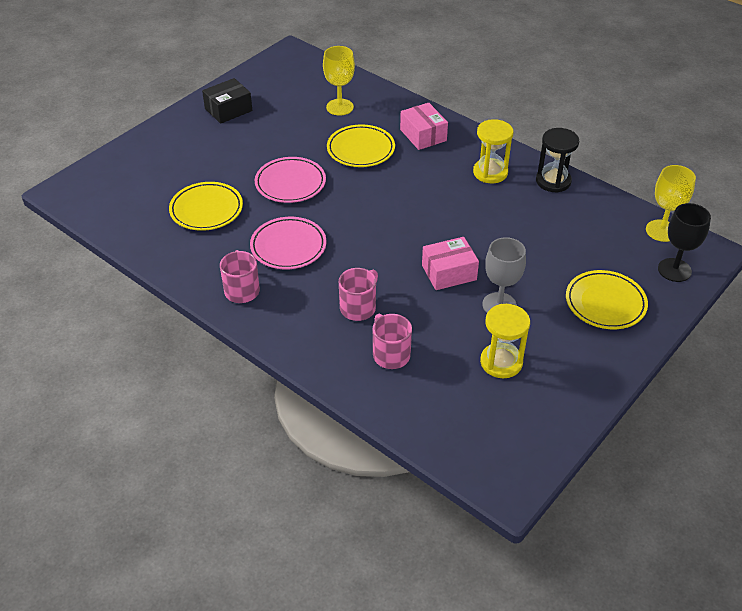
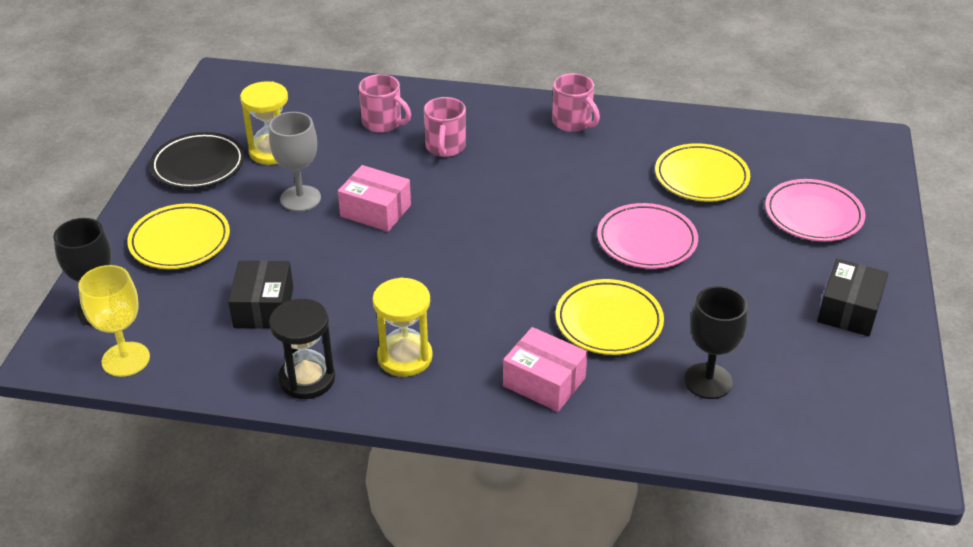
camera: 150 degrees right, 5 degrees down
(288, 246) = (571, 174): pink plate -> pink plate (813, 215)
(340, 107) = (708, 381): yellow goblet -> black goblet
(449, 272) = (375, 211): pink box -> pink box turned 75 degrees clockwise
(562, 231) = (263, 307): none -> black box
(570, 373) = (198, 165): none -> black plate

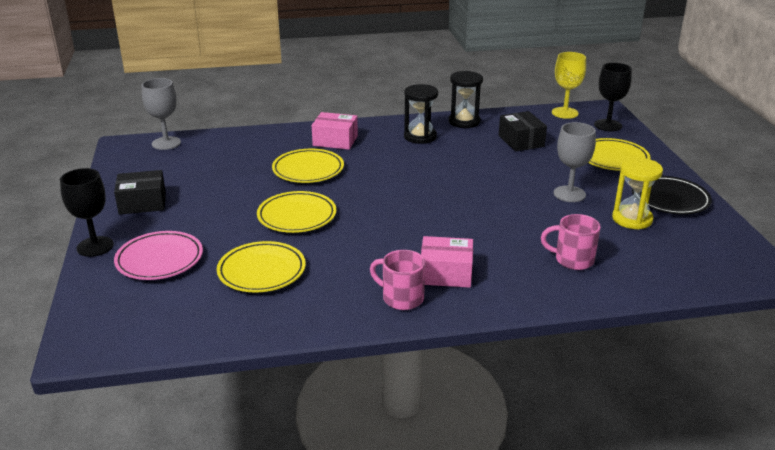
camera: 160 degrees right, 10 degrees down
(375, 211) = (508, 197): pink box -> pink box (446, 274)
(405, 357) = (420, 137): yellow hourglass -> black hourglass
(445, 147) = (499, 251): pink mug -> none
(646, 241) = (297, 216): pink plate -> yellow plate
(708, 381) = (239, 156): black goblet -> black goblet (95, 246)
(833, 450) = (166, 143): none -> grey goblet
(849, 310) = (142, 203): black box -> black box turned 75 degrees clockwise

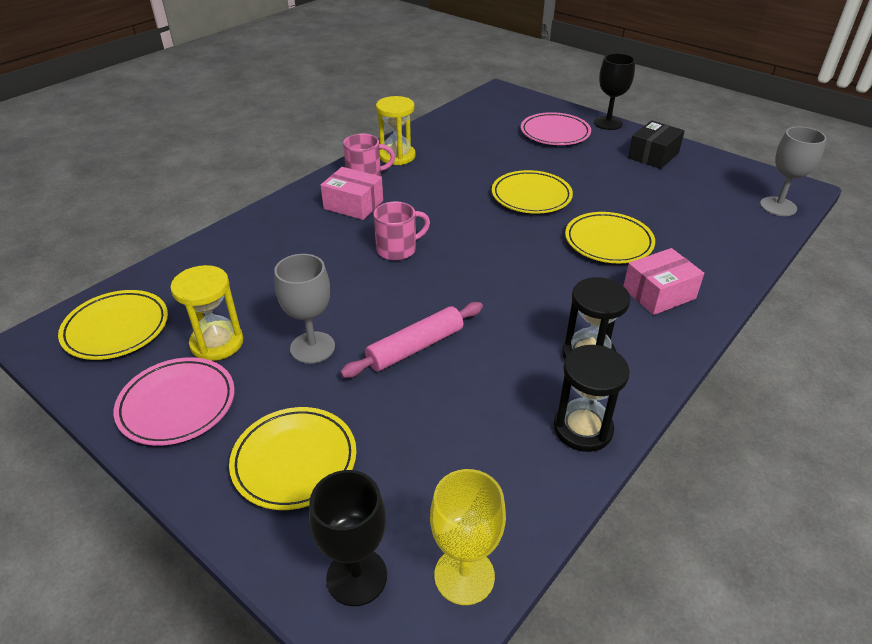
camera: 140 degrees right, 10 degrees up
(262, 271) = (481, 153): yellow plate -> yellow plate (116, 329)
(341, 307) = (397, 156): none -> yellow hourglass
(446, 274) = (353, 204): pink box -> pink box turned 60 degrees clockwise
(507, 172) = (415, 347): none -> pink rolling pin
(521, 141) = (457, 427): black box -> none
(572, 260) = (256, 262): pink mug -> pink mug (398, 249)
(670, 199) = (177, 405): black plate -> pink plate

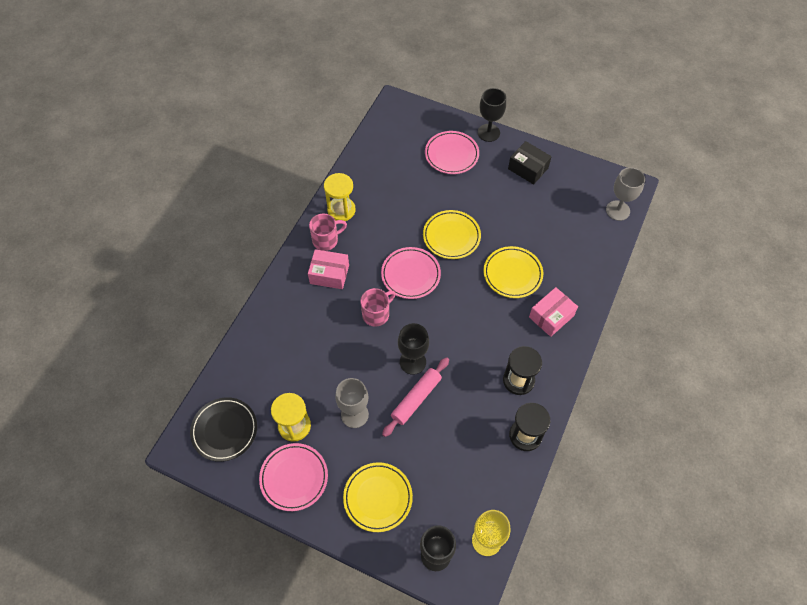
camera: 15 degrees left, 20 degrees up
(116, 329) = (224, 430): yellow plate -> black plate
(427, 305) = (412, 362): none -> black goblet
(461, 221) = (410, 275): none -> pink plate
(653, 155) = (528, 168): black box -> black box turned 75 degrees counterclockwise

